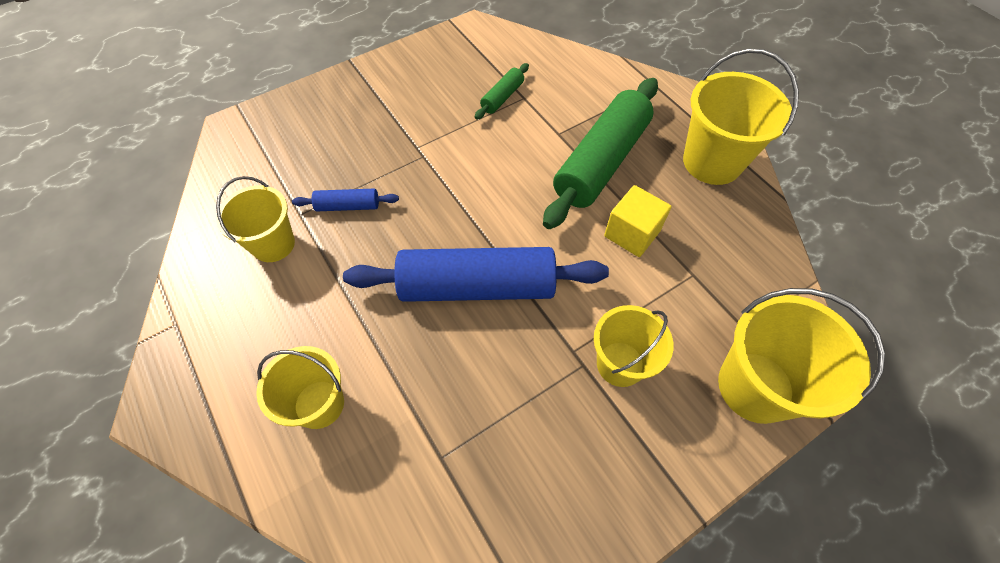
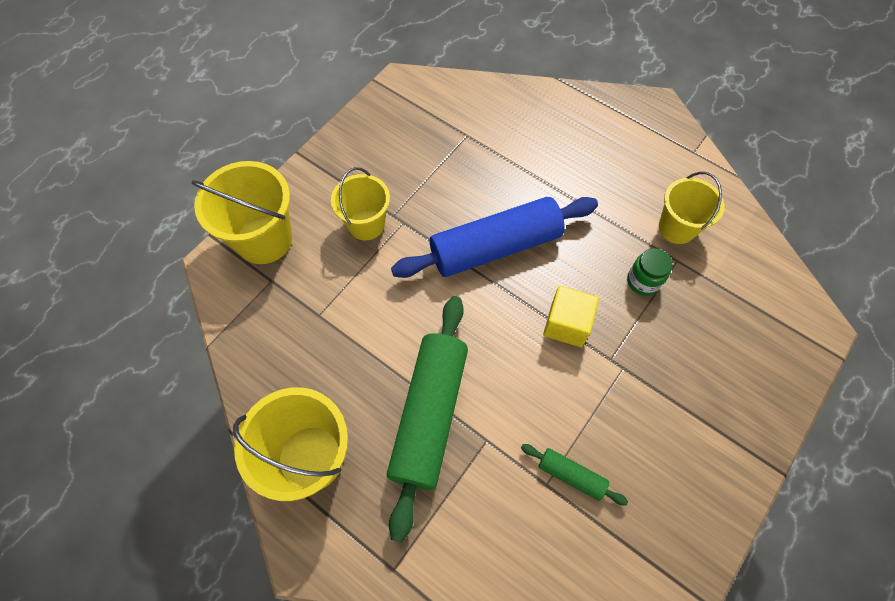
camera: 160 degrees right, 5 degrees up
(319, 404) = (560, 138): yellow bucket -> none
(348, 206) = (643, 281): blue rolling pin -> green jar
(502, 97) = (571, 475): green rolling pin -> green rolling pin turned 75 degrees counterclockwise
(632, 233) = (379, 339): yellow cube -> yellow cube (566, 324)

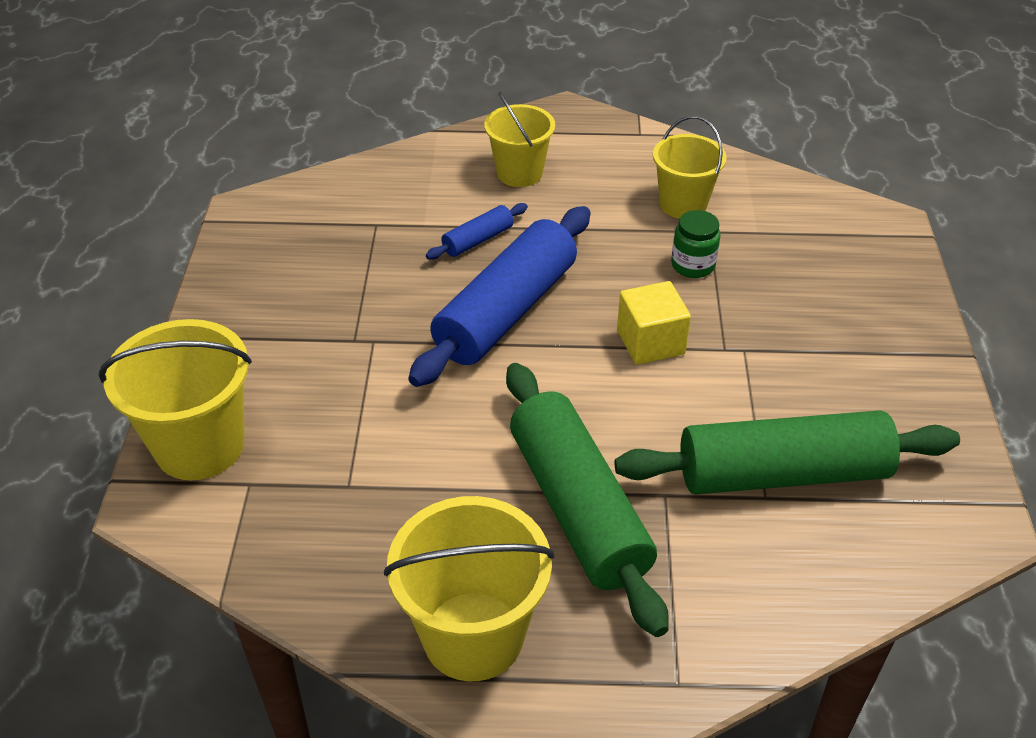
camera: 35 degrees left, 20 degrees down
(366, 224) = (327, 365): yellow bucket -> yellow bucket (519, 173)
(519, 182) = (478, 240): none -> blue rolling pin
(571, 475) = (782, 473): green rolling pin -> green rolling pin, size x2.23

